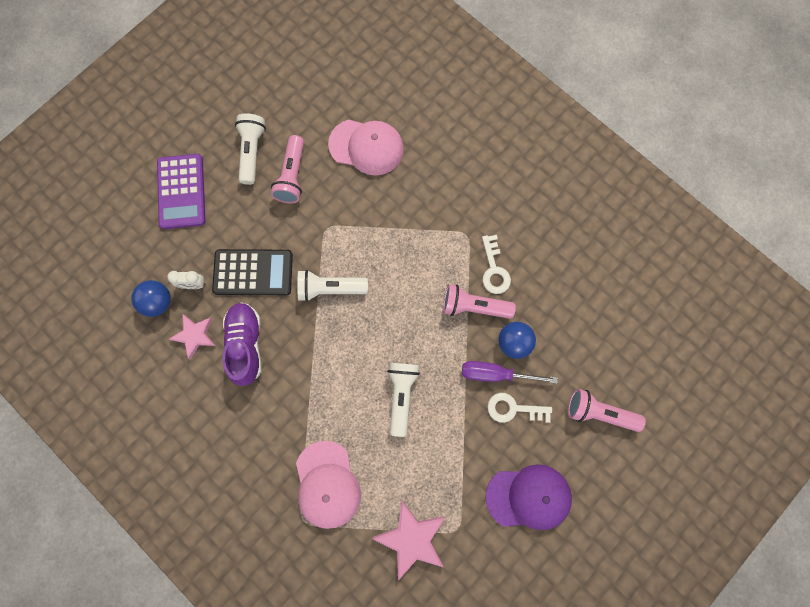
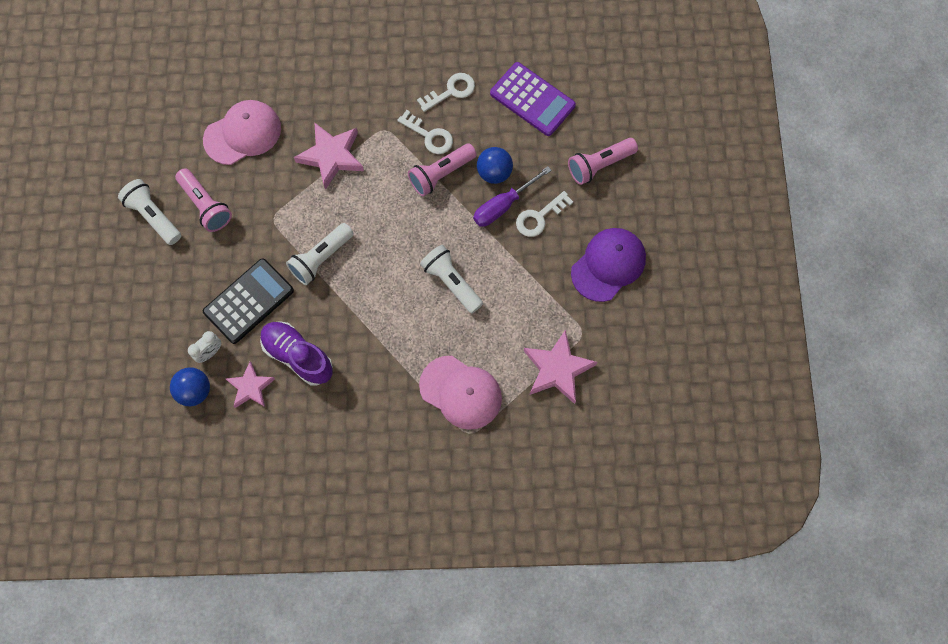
camera: 45 degrees left, 5 degrees down
(181, 192) = (126, 295): purple calculator -> purple calculator (532, 100)
(410, 220) = (331, 156): none -> pink star
(543, 250) = (451, 91): none -> white key

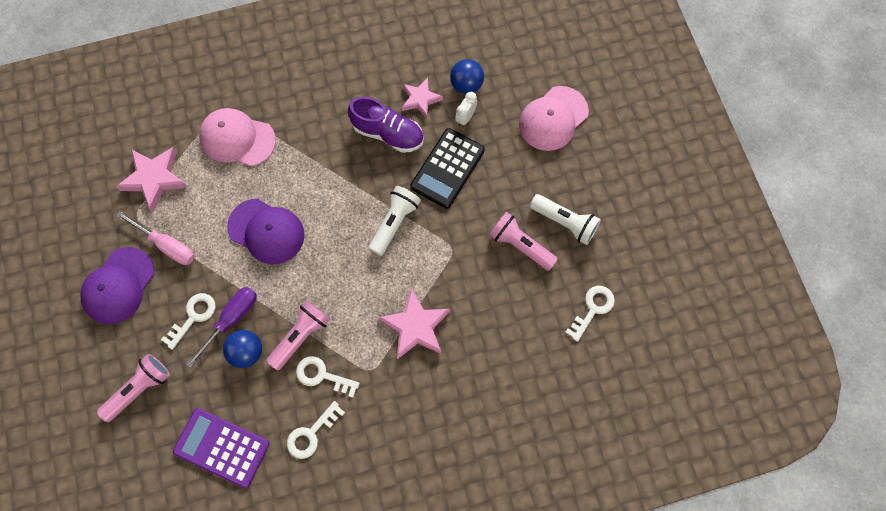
camera: 165 degrees right, 0 degrees up
(163, 131) = (592, 309): none -> white key
(243, 134) = (512, 327): pink cap -> pink cap (553, 118)
(451, 282) = (266, 231): white flashlight -> purple cap
(554, 293) = (167, 245): none -> pink screwdriver

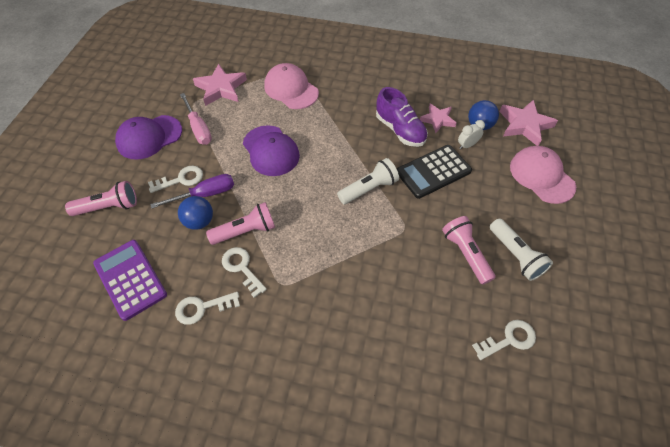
camera: 30 degrees right, 15 degrees down
(415, 327) = (339, 271): pink star -> pink star (524, 125)
(553, 118) = (541, 176): pink cap -> pink cap turned 75 degrees clockwise

